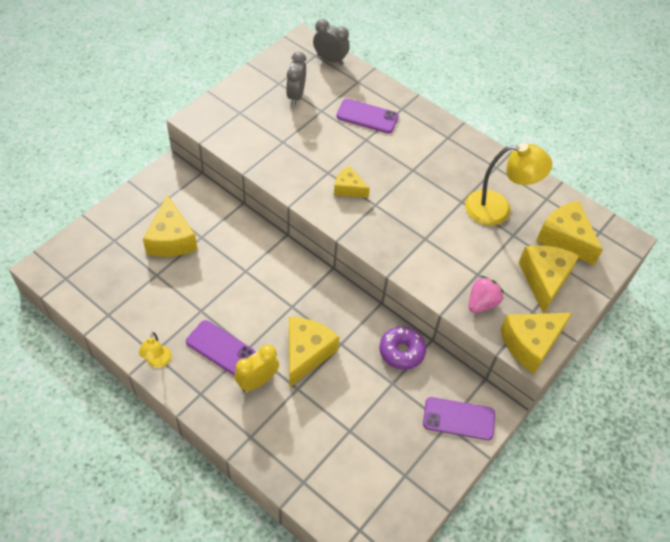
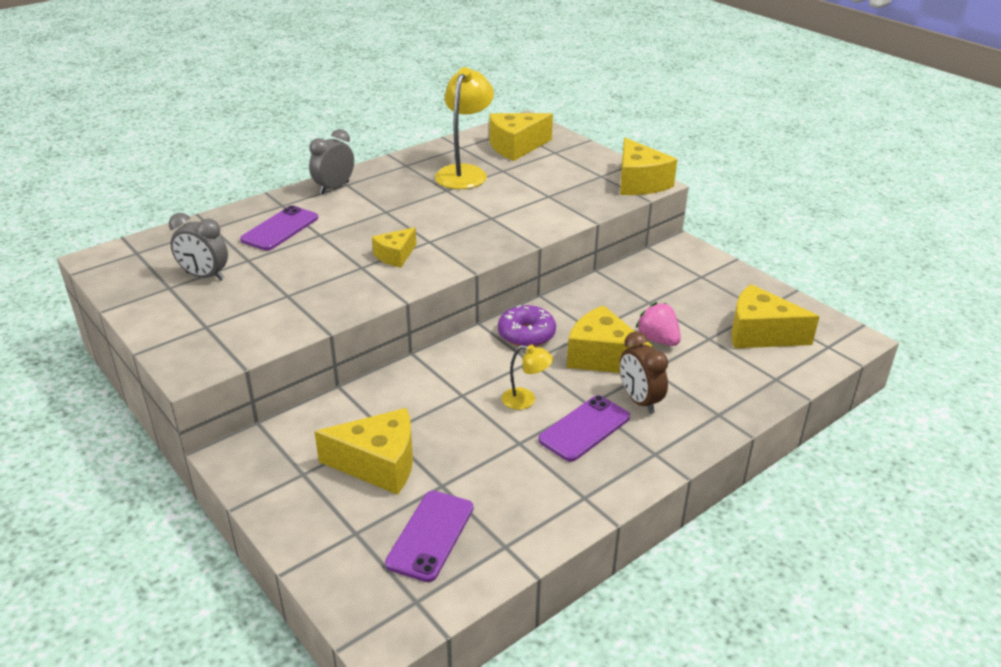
camera: 75 degrees left, 20 degrees down
(157, 361) = (599, 492): yellow lamp -> yellow lamp (526, 400)
(257, 381) = (639, 401): yellow clock -> brown clock
(330, 59) = (154, 242): grey clock -> grey clock (334, 188)
(401, 351) = (608, 290): purple donut -> purple donut (526, 334)
(458, 418) = (694, 268): purple phone -> purple phone (430, 535)
(481, 303) = (586, 199): pink strawberry -> pink strawberry (658, 340)
(544, 280) = (563, 164): yellow cheese -> yellow cheese (760, 334)

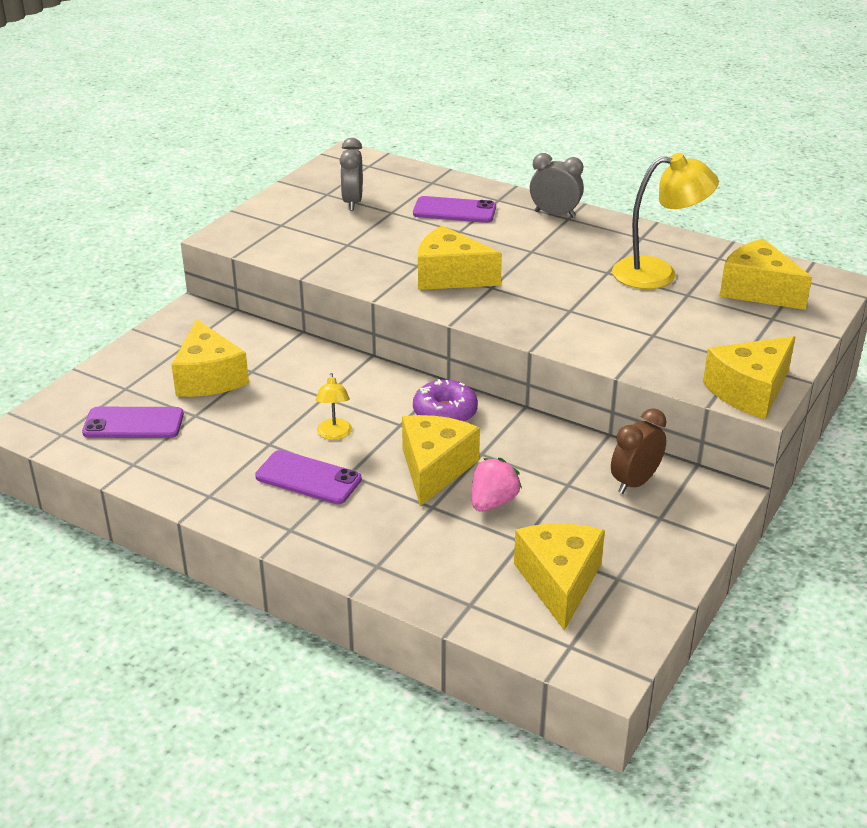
camera: 70 degrees right, 0 degrees up
(395, 256) = (450, 276): yellow cheese -> yellow cheese, size x1.70
(639, 401) = (371, 506): brown clock -> brown clock (635, 482)

